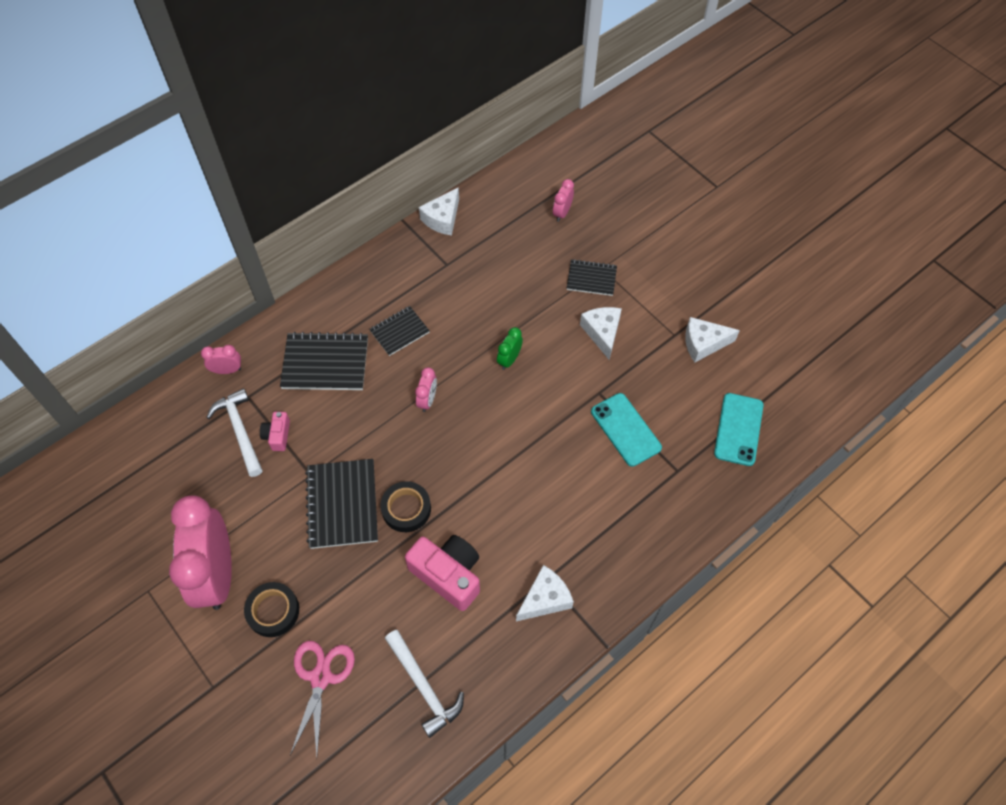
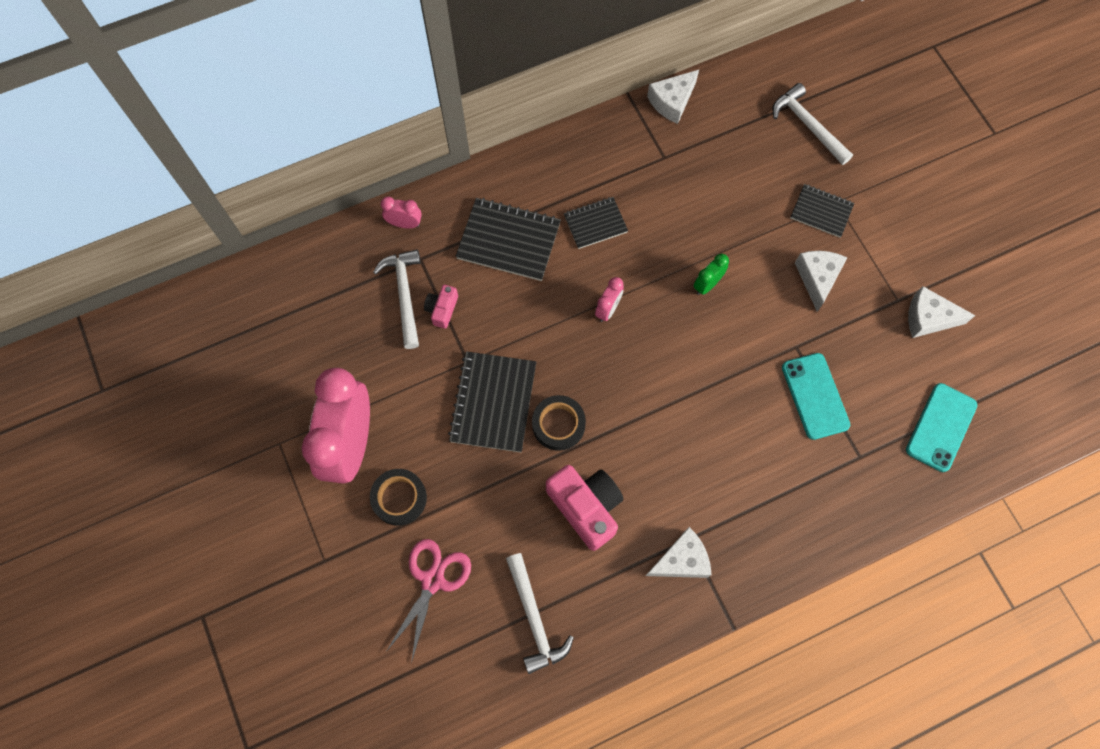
camera: 15 degrees right, 10 degrees up
(562, 213) = (807, 125): pink clock -> white hammer

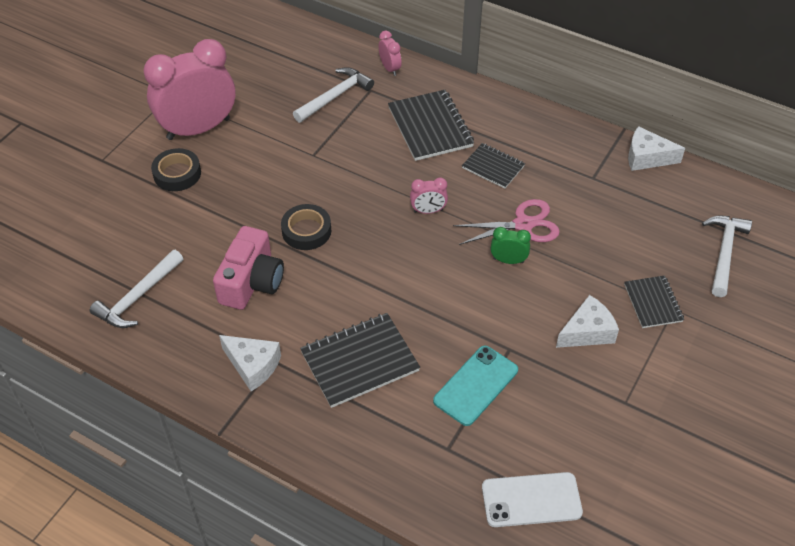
camera: 55 degrees right, 20 degrees down
(432, 580) = (127, 223): pink scissors -> pink scissors (523, 224)
(442, 309) = (341, 121): pink camera -> none
(493, 402) = (292, 185): black notebook -> black notebook (359, 361)
(928, 318) = (630, 435): white cheese -> none
(941, 427) = (531, 500): turquoise phone -> white phone

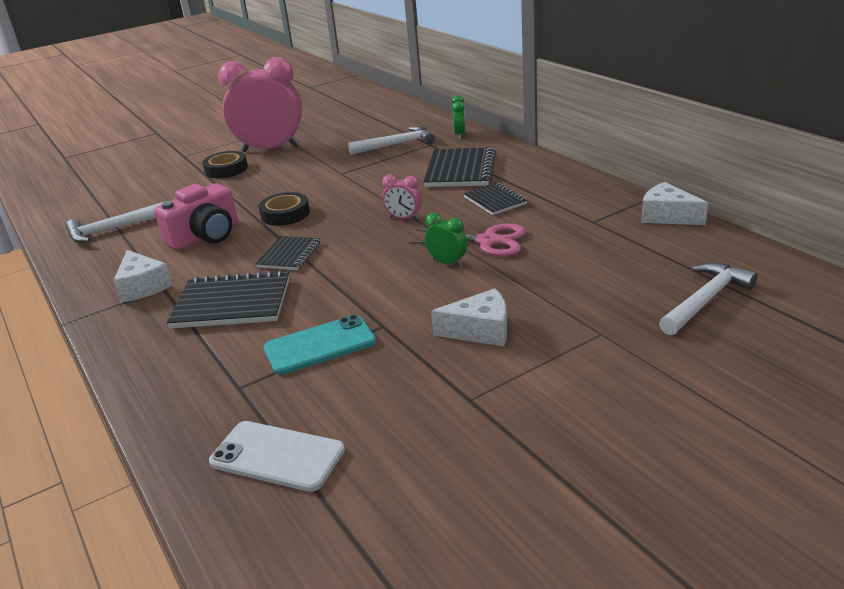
camera: 30 degrees right, 20 degrees down
(390, 68) = (460, 135): pink clock -> green clock
(653, 303) = (579, 323): black notebook -> black notebook (289, 255)

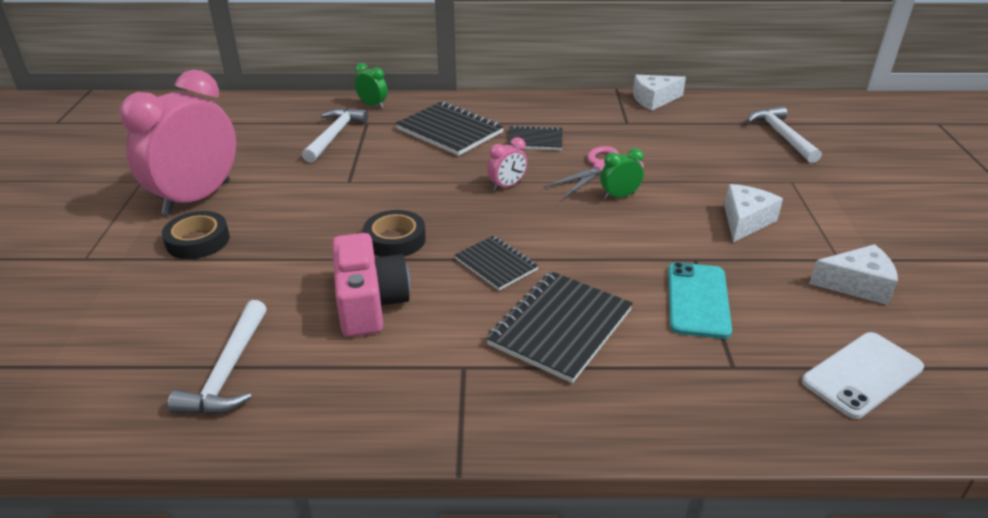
camera: 60 degrees left, 5 degrees up
(142, 286) = (440, 382): white cheese -> white cheese (856, 285)

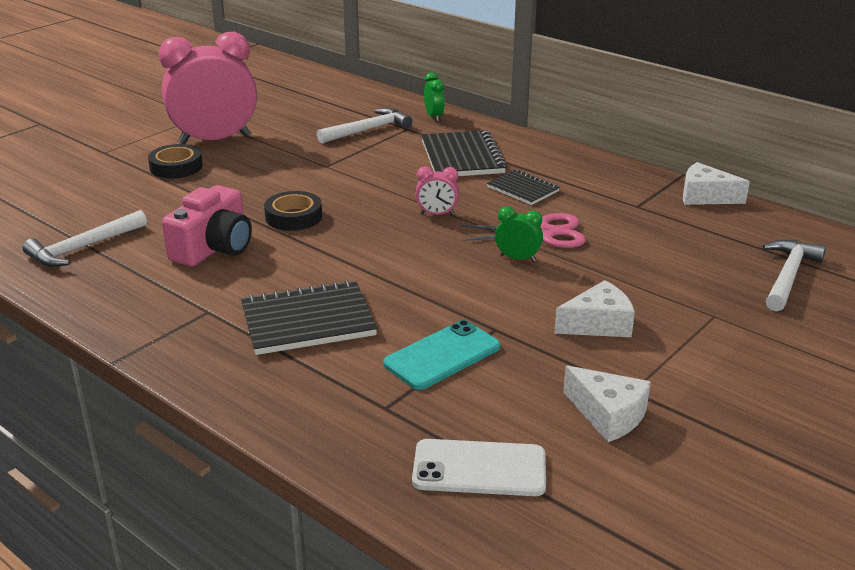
camera: 40 degrees right, 5 degrees down
(496, 264) = (334, 262): black notebook -> none

